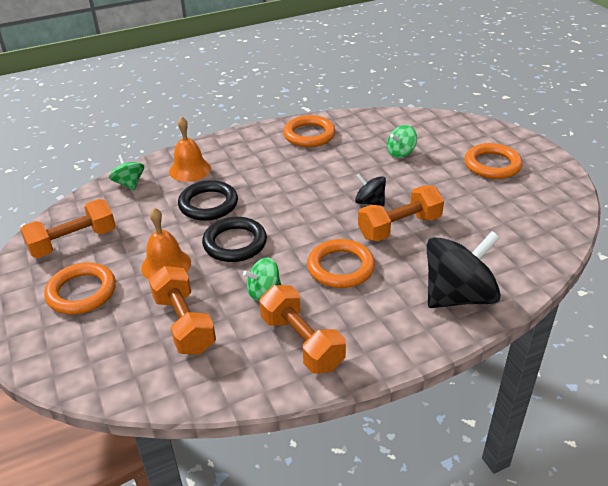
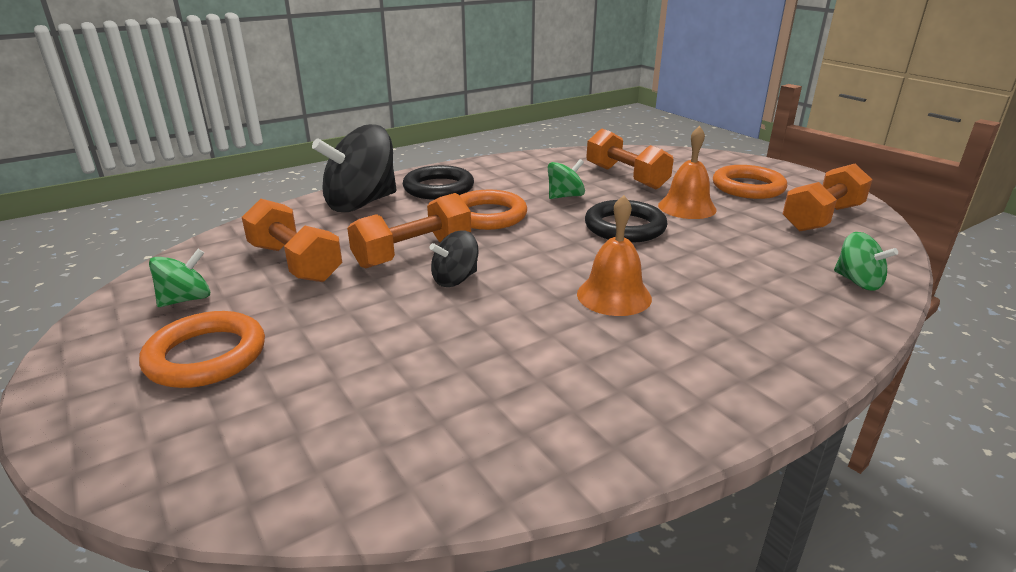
camera: 170 degrees right, 10 degrees down
(190, 169) = (788, 310): orange bell -> orange bell (614, 296)
(208, 204) = (699, 263): black ring -> black ring (438, 188)
(302, 342) = (514, 174): orange dumbbell -> orange dumbbell (295, 263)
(309, 135) = (606, 406): orange ring -> none
(370, 202) = (455, 279): black spinning top -> black spinning top turned 120 degrees clockwise
(401, 153) = (389, 371): green spinning top -> green spinning top (186, 299)

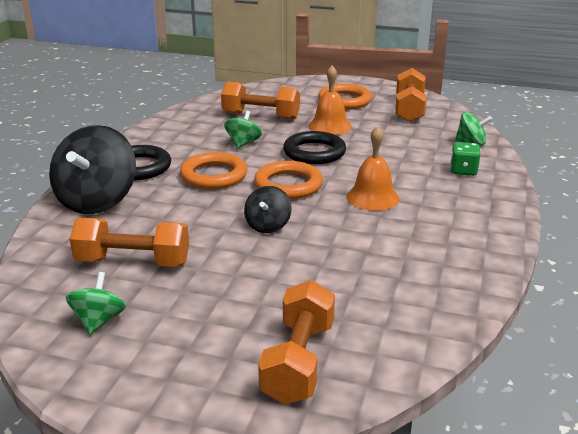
camera: 40 degrees left, 0 degrees up
(206, 356) = (193, 342): orange ring -> orange ring (288, 185)
(413, 253) = (208, 220): orange dumbbell -> orange dumbbell (298, 361)
(789, 311) = (463, 171): none -> green dice

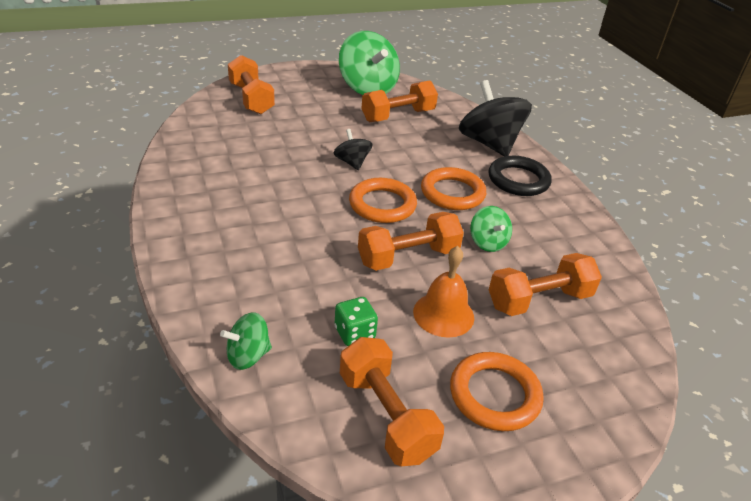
camera: 140 degrees right, 10 degrees up
(99, 321) = (367, 88): green spinning top -> green spinning top, size x1.98
(314, 152) = (408, 257): black ring -> orange dumbbell
(372, 197) = (299, 216): orange bell -> none
(463, 171) = (233, 289): green dice -> green dice (354, 333)

